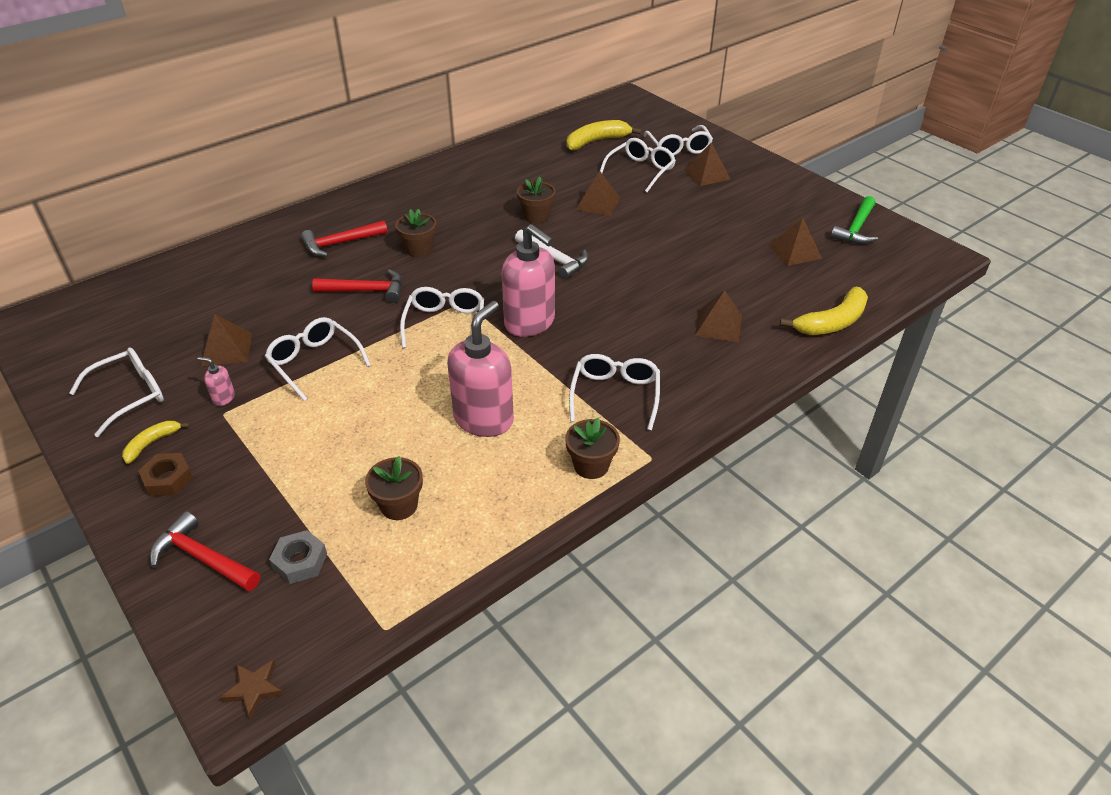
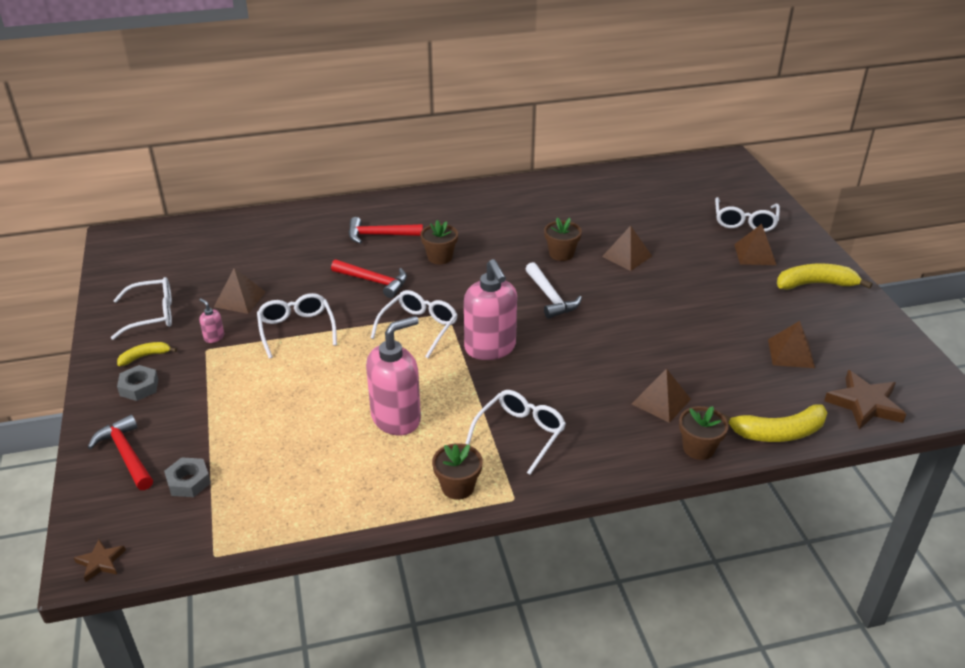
camera: 25 degrees right, 5 degrees down
(168, 479) = (139, 387): brown nut -> grey nut
(399, 505) = (285, 465): brown flower pot -> brown flower pot (698, 448)
(597, 141) = (667, 196): yellow banana -> yellow banana (815, 284)
(640, 171) = (690, 235): white glasses -> none
(856, 228) = (876, 348): green hammer -> none
(880, 277) = (864, 404): none -> brown star

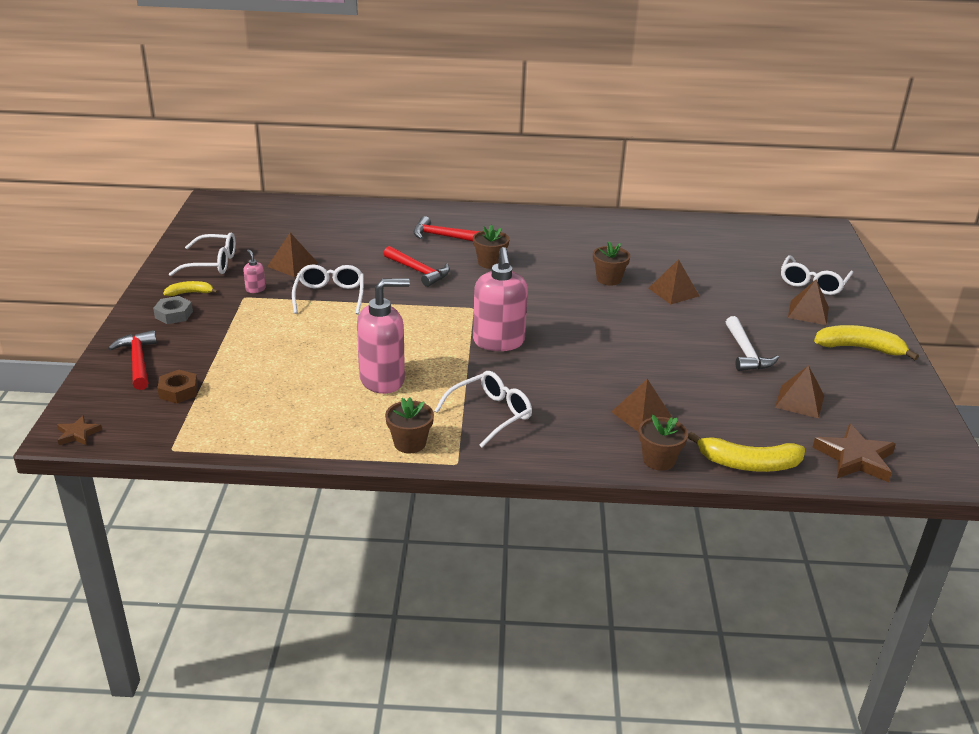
camera: 15 degrees right, 5 degrees down
(188, 481) = (178, 391): grey nut -> brown nut
(419, 327) = (441, 314): white glasses -> none
(550, 297) = (579, 312): white hammer -> white hammer (746, 352)

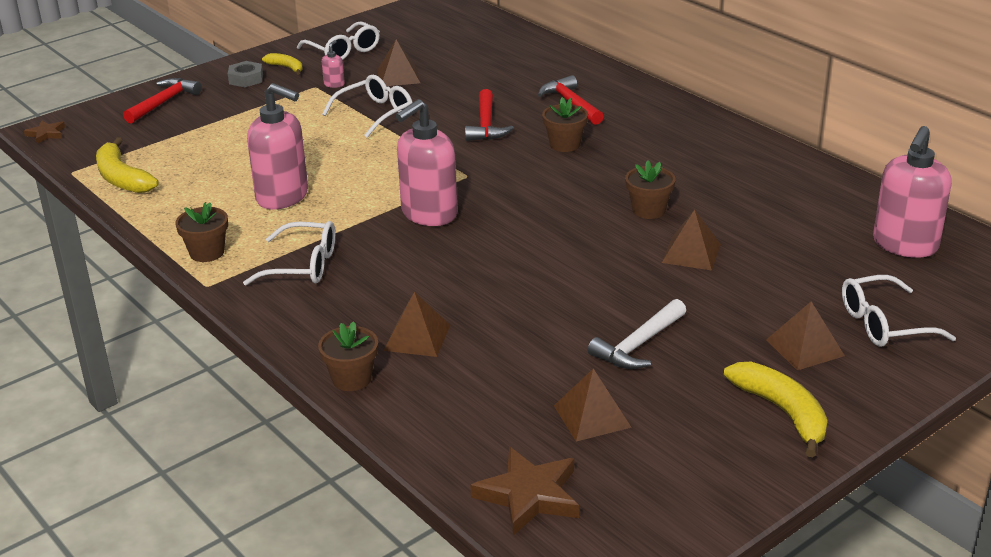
camera: 50 degrees right, 0 degrees up
(178, 391) = (147, 135): brown nut -> none
(748, 240) = (905, 245): none -> pink soap dispenser
(748, 464) = (418, 431): yellow banana -> yellow banana (122, 178)

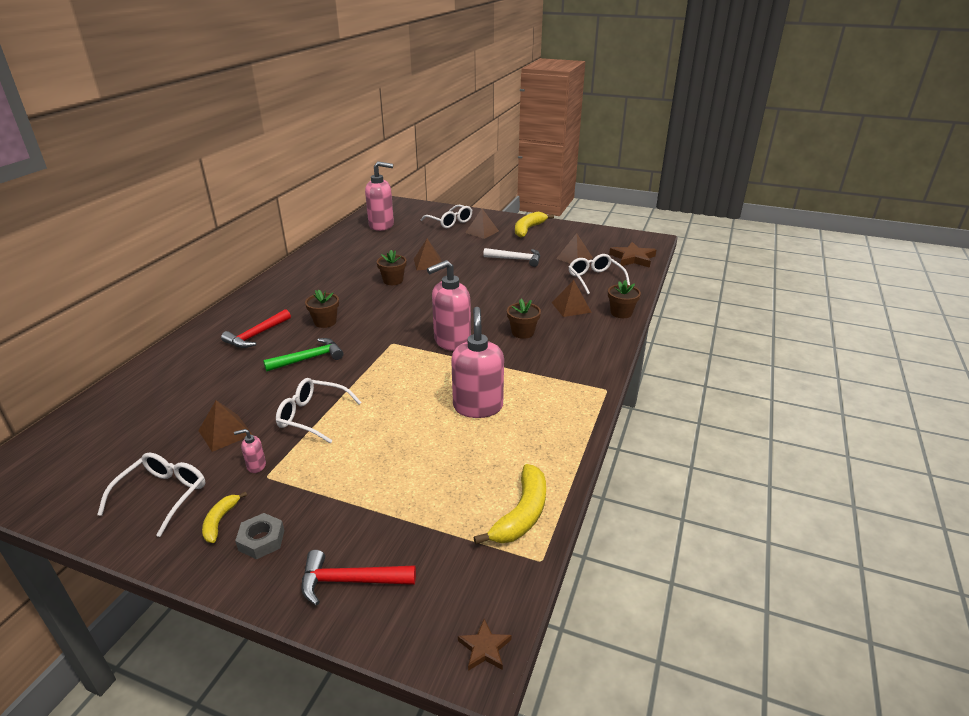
camera: 120 degrees left, 0 degrees up
(207, 252) = (575, 407): brown flower pot -> brown flower pot (522, 332)
(303, 265) = (549, 363): white glasses -> white glasses (595, 279)
(428, 214) = (451, 341): pink soap dispenser -> pink soap dispenser turned 135 degrees clockwise
(486, 125) = (308, 358): red hammer -> green hammer

